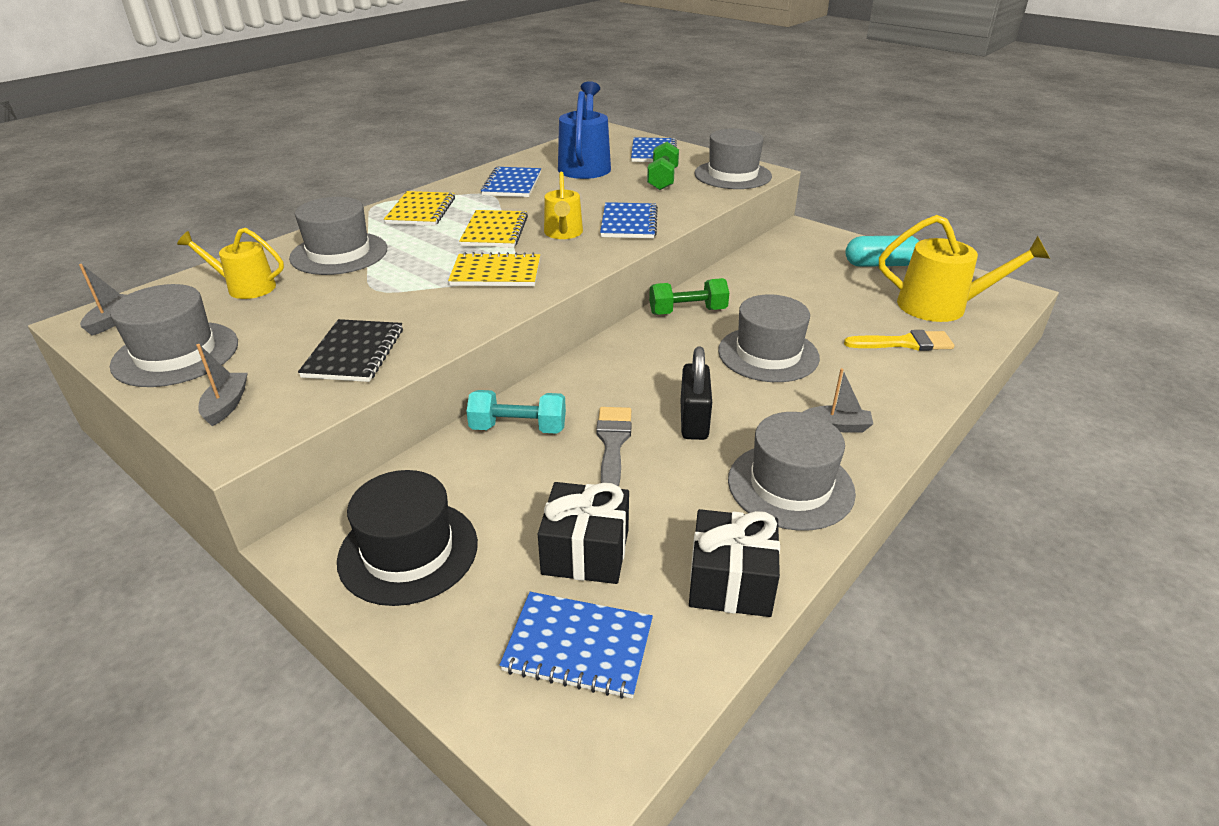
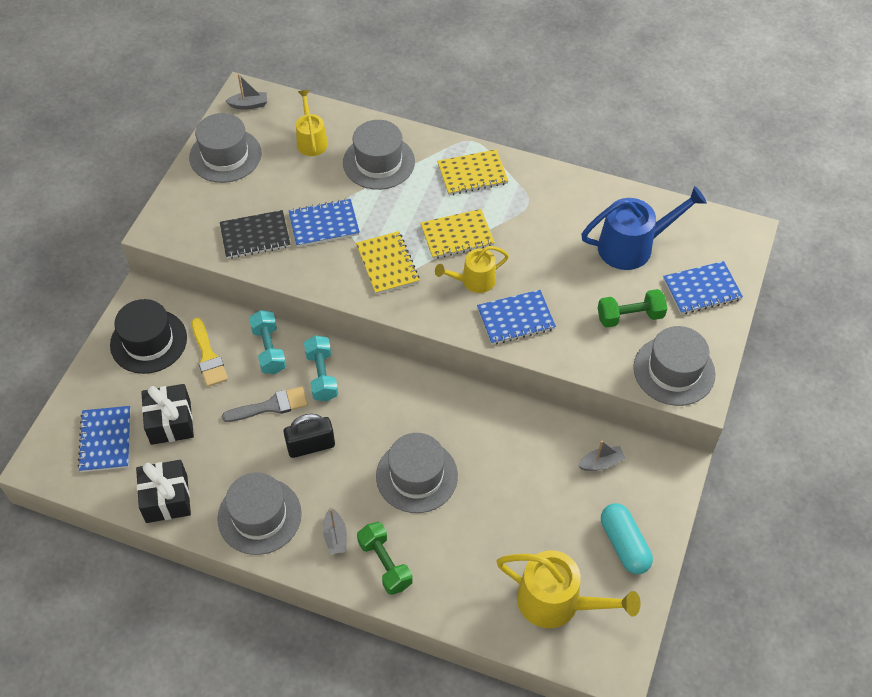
camera: 70 degrees right, 20 degrees up
(226, 405) = (186, 207): grey boat -> grey boat (601, 463)
(512, 184) = (558, 209): blue notebook -> blue notebook (324, 224)
(590, 393) = (322, 375): none -> turquoise dumbbell
(687, 311) = (461, 406): green dumbbell -> green dumbbell (385, 564)
(905, 343) = (475, 574): yellow brush -> yellow brush (208, 357)
(941, 306) = (556, 602): yellow watering can -> yellow watering can turned 60 degrees counterclockwise

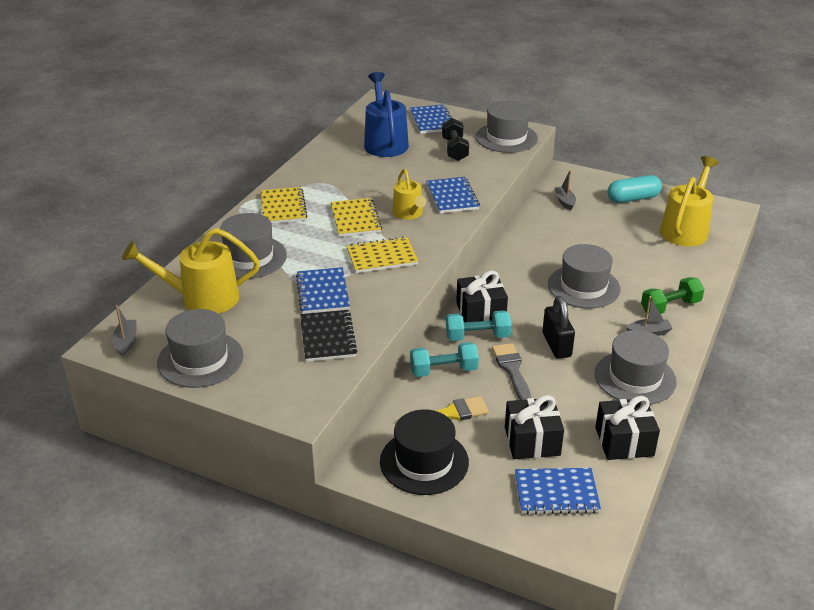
camera: 85 degrees left, 20 degrees down
(311, 140) = (202, 298): yellow watering can -> yellow watering can, size x1.63
(363, 377) = (480, 312): none -> black gift
(630, 316) = (455, 149): green dumbbell -> black dumbbell

